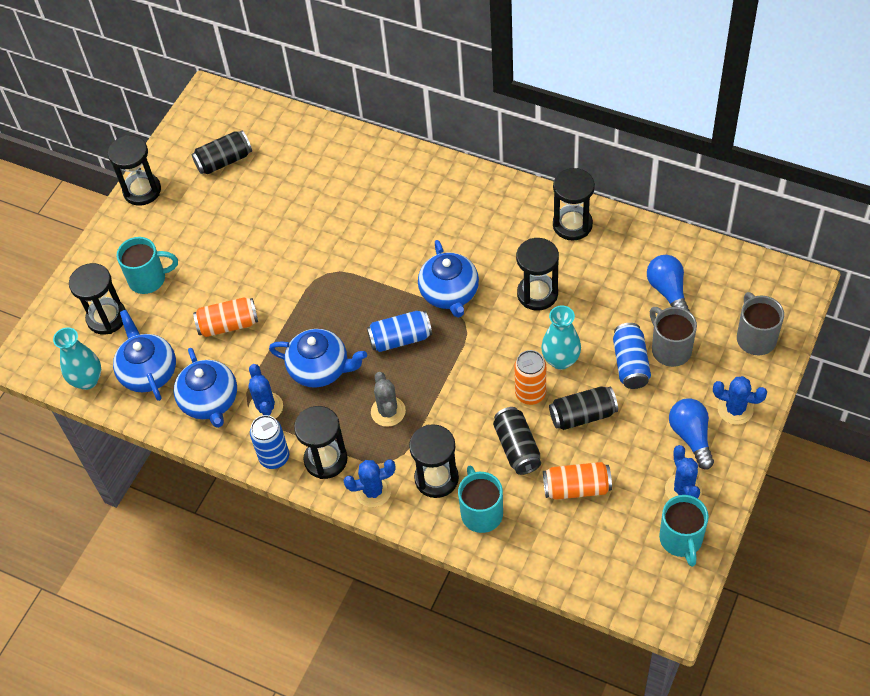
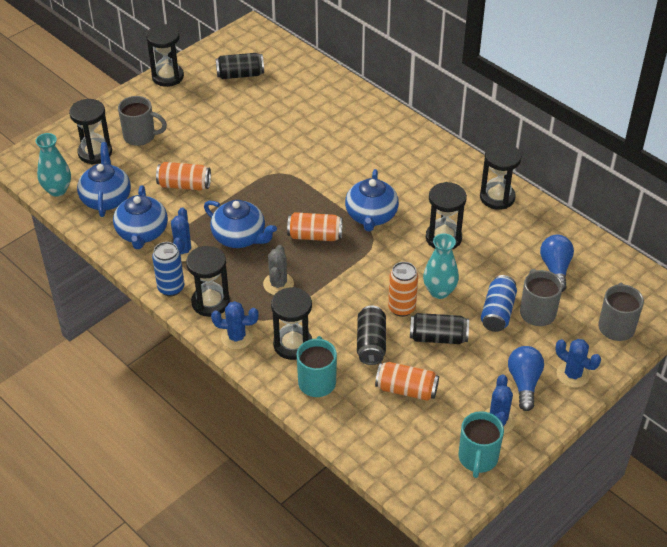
camera: 15 degrees right, 10 degrees down
(149, 279) = (140, 136): turquoise mug -> grey mug
(400, 339) = (315, 236): blue can -> orange can

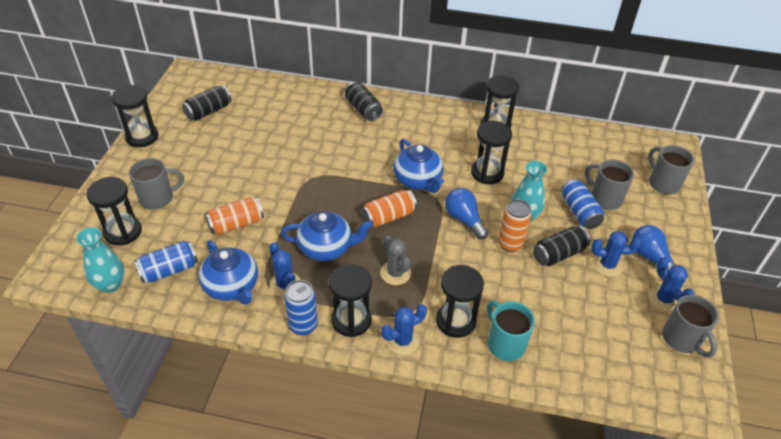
camera: 35 degrees left, 0 degrees up
(106, 198) = (169, 270): blue teapot -> blue can
(371, 343) = (515, 286): black can -> black can (363, 109)
(406, 389) = (577, 311): orange can -> none
(478, 458) = (682, 339): turquoise mug -> grey mug
(555, 269) = (584, 160): blue light bulb -> blue light bulb (464, 219)
(572, 374) = (673, 234): blue cactus -> blue cactus (607, 265)

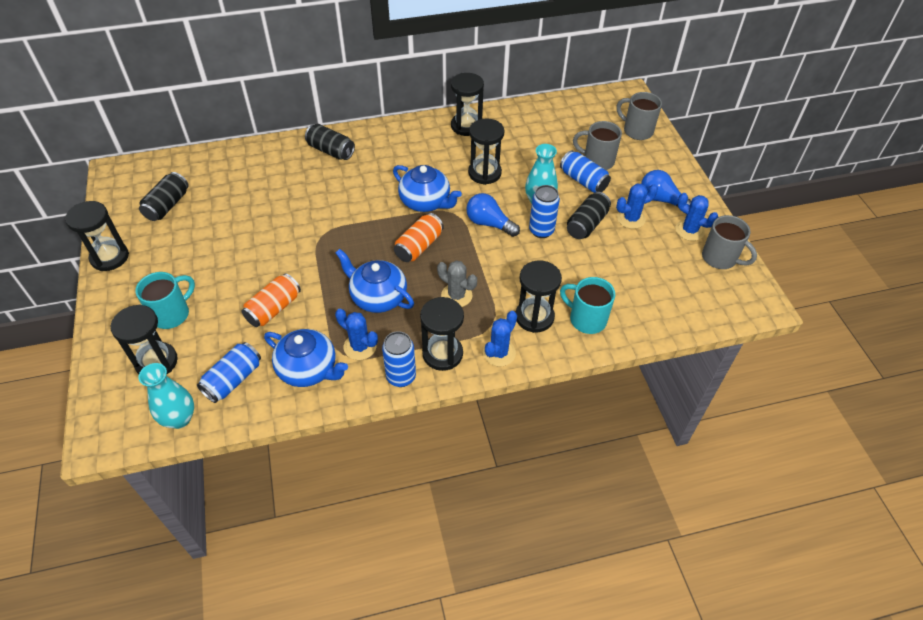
camera: 25 degrees left, 5 degrees up
(158, 198) = (172, 314): grey mug -> turquoise mug
(326, 248) = (378, 297): blue teapot -> blue teapot turned 120 degrees counterclockwise
(510, 244) = (541, 230): orange can -> blue can

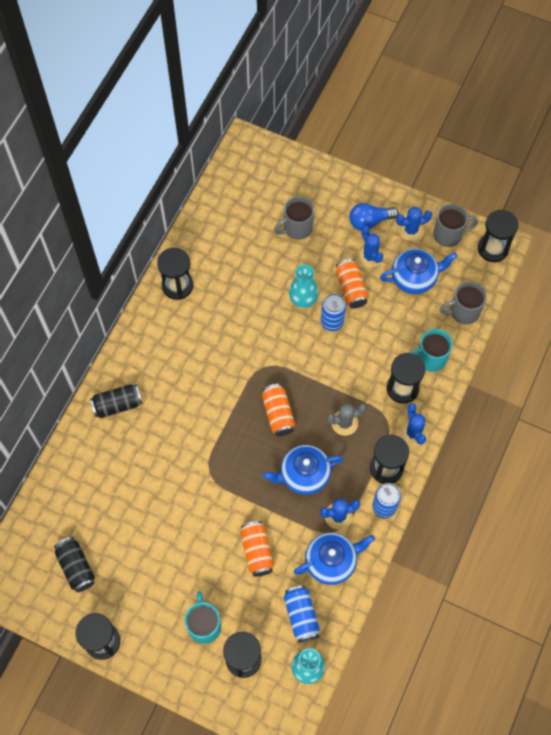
camera: 50 degrees left, 15 degrees up
(425, 202) = (237, 377): blue teapot -> blue teapot (414, 278)
(484, 173) = (242, 313): black hourglass -> black hourglass (493, 249)
(489, 223) = (296, 351): blue light bulb -> none
(583, 181) = (308, 254): blue can -> none
(586, 224) = (351, 288): black can -> orange can
(631, 218) = (370, 256): blue cactus -> blue cactus turned 45 degrees counterclockwise
(637, 131) = (290, 174): grey mug -> grey mug (463, 312)

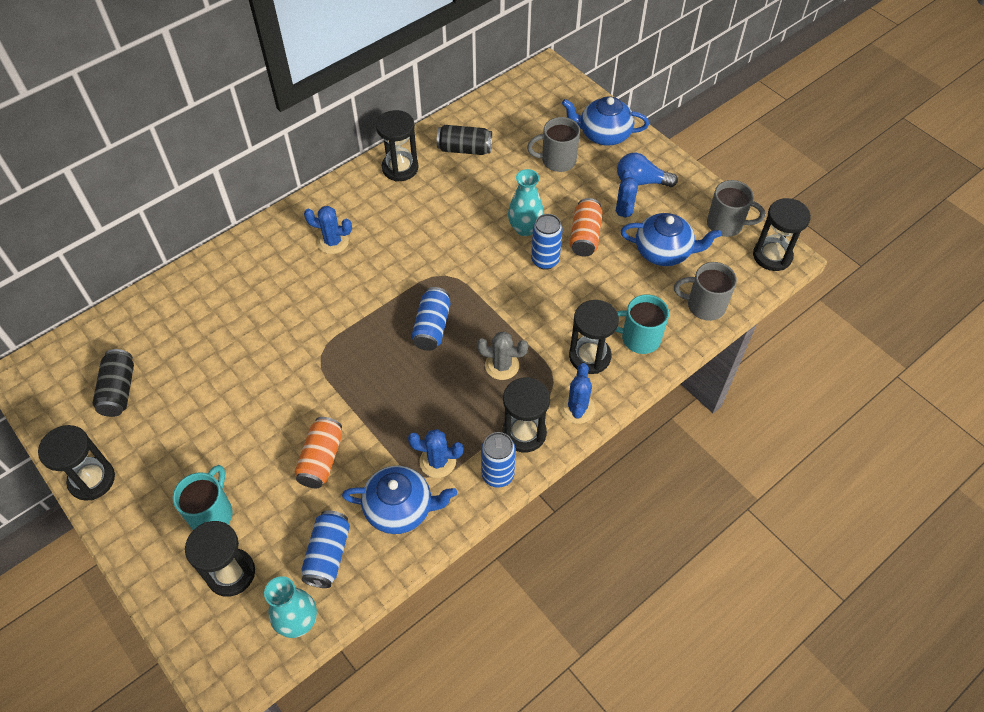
camera: 25 degrees right, 10 degrees down
(117, 405) = (268, 252): black can -> black can (464, 149)
(278, 414) = (432, 327): orange can -> blue can
(303, 475) = (423, 400): blue teapot -> blue teapot (604, 134)
(411, 230) = (684, 205): blue cactus -> blue cactus (333, 242)

